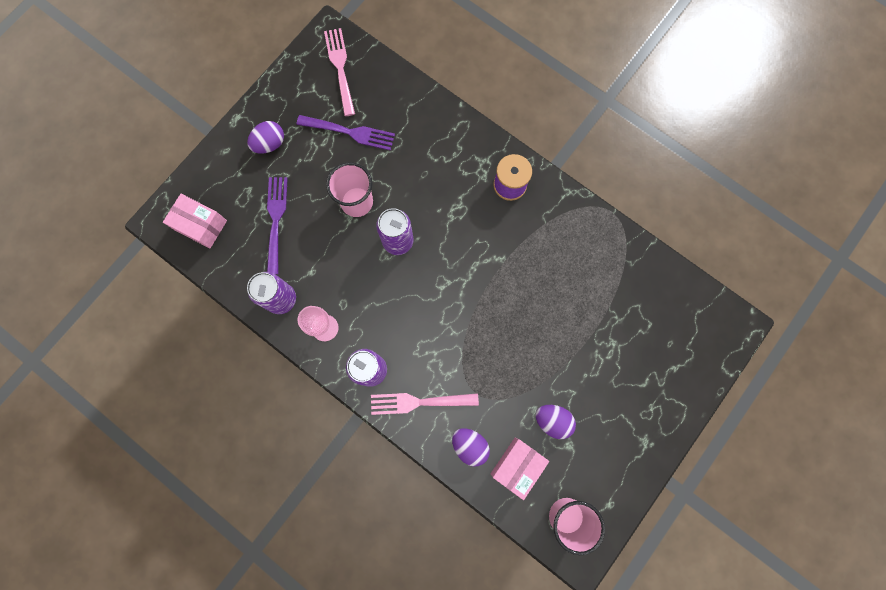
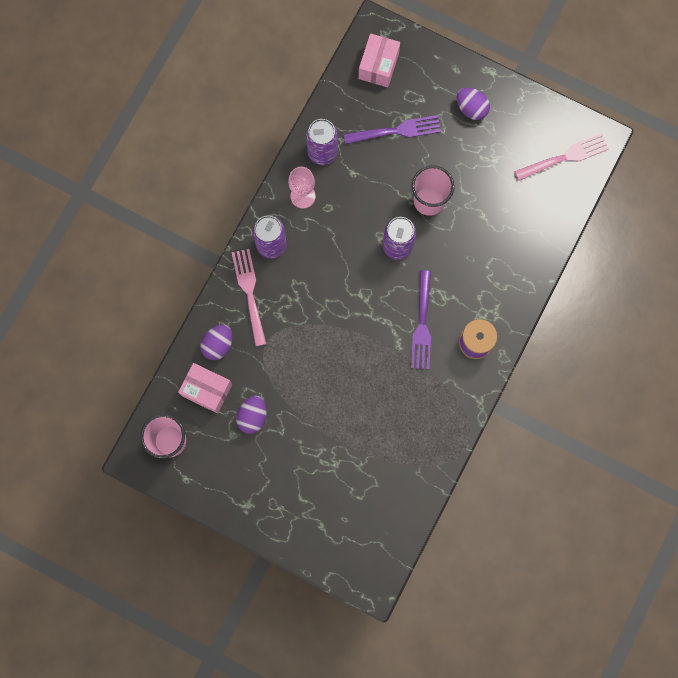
camera: 80 degrees right, 0 degrees up
(350, 132) = (498, 180): purple fork -> purple fork (422, 324)

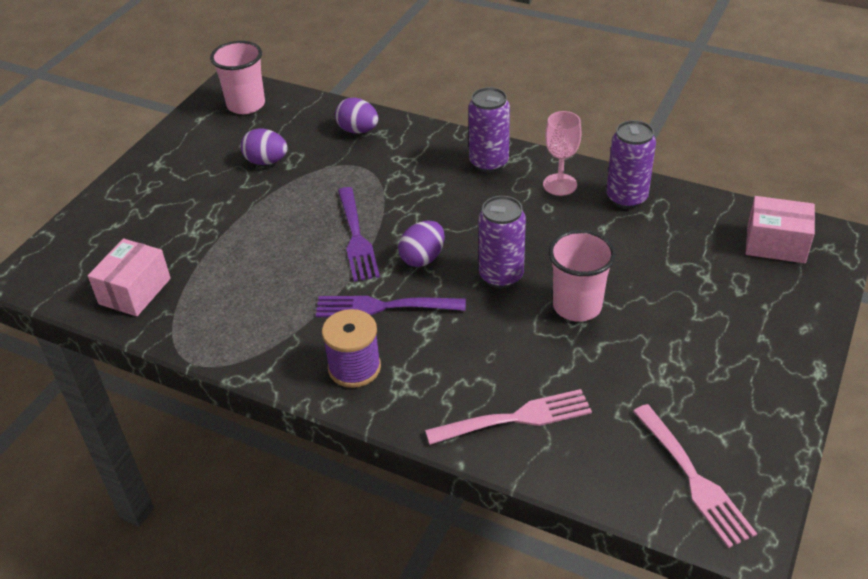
camera: 90 degrees right, 35 degrees down
(207, 390) = (303, 126): pink box -> pink box (135, 291)
(249, 293) = (424, 149): pink fork -> pink fork (516, 418)
(396, 131) = (679, 267): purple fork -> purple fork (356, 237)
(471, 108) = (743, 349): purple egg -> purple egg (422, 258)

